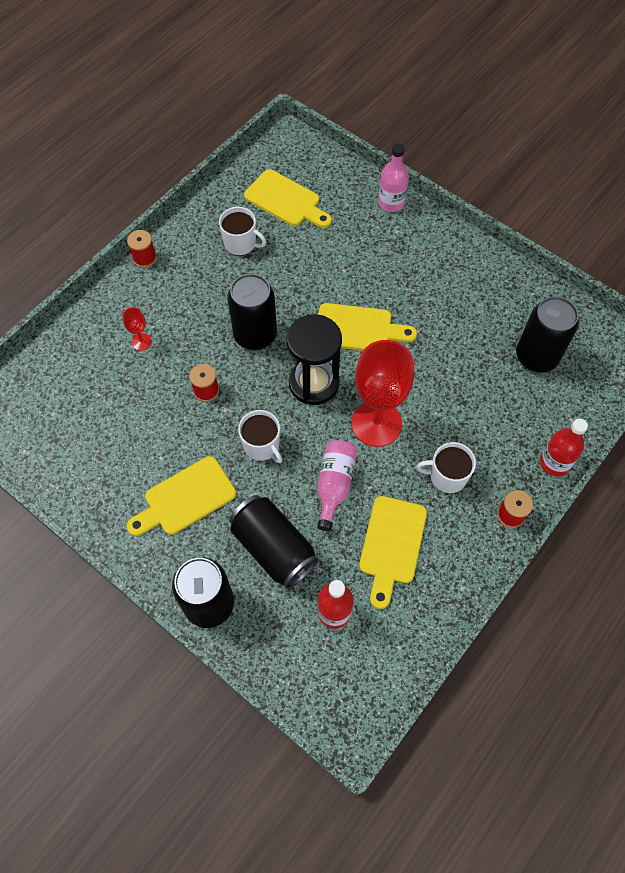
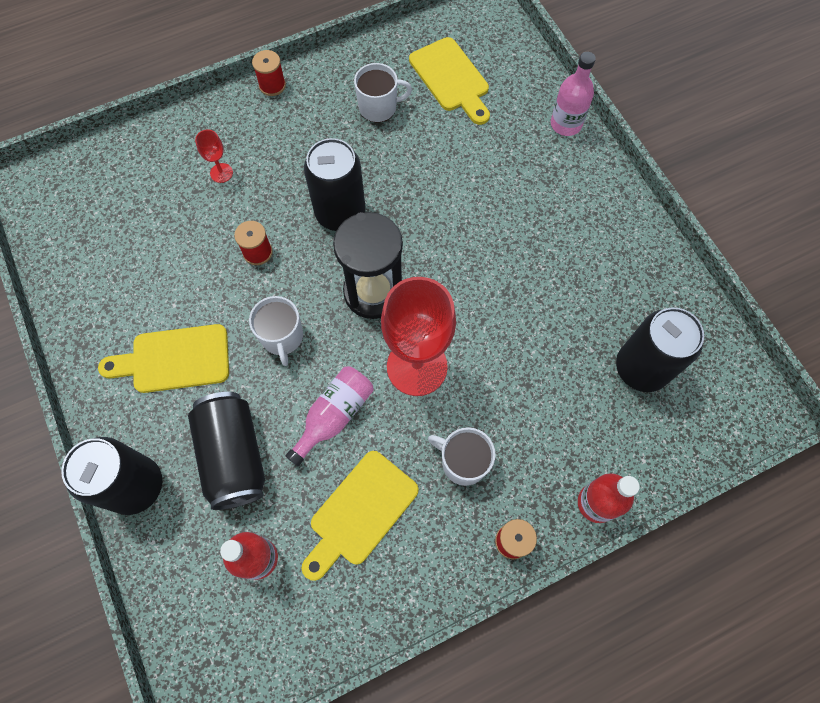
camera: 25 degrees right, 5 degrees up
(241, 243) = (379, 107): white mug -> white mug turned 60 degrees counterclockwise
(358, 329) = (454, 251): yellow cutting board -> none

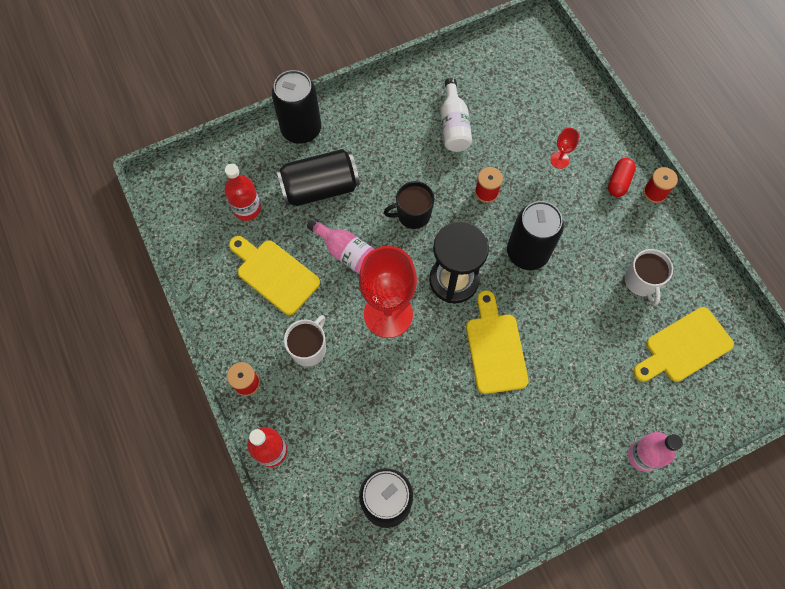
camera: 90 degrees right, 0 degrees up
(158, 286) = (454, 126): none -> white bottle
(174, 359) = (394, 143): yellow cutting board -> yellow cutting board (495, 348)
(256, 117) = (618, 182): none -> red capsule
(282, 337) = (412, 214): white mug -> black mug

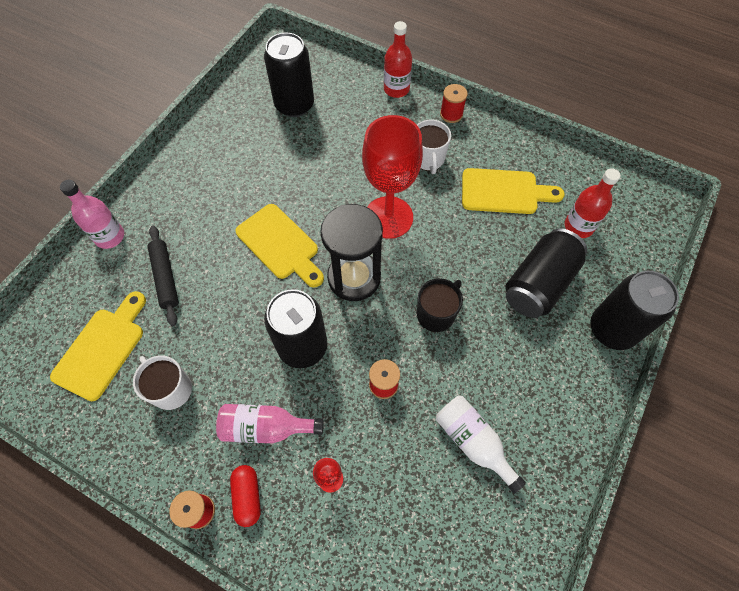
camera: 145 degrees right, 5 degrees down
(349, 254) = (461, 243): pink bottle -> pink bottle (266, 427)
(608, 379) = (165, 278): none -> black rolling pin

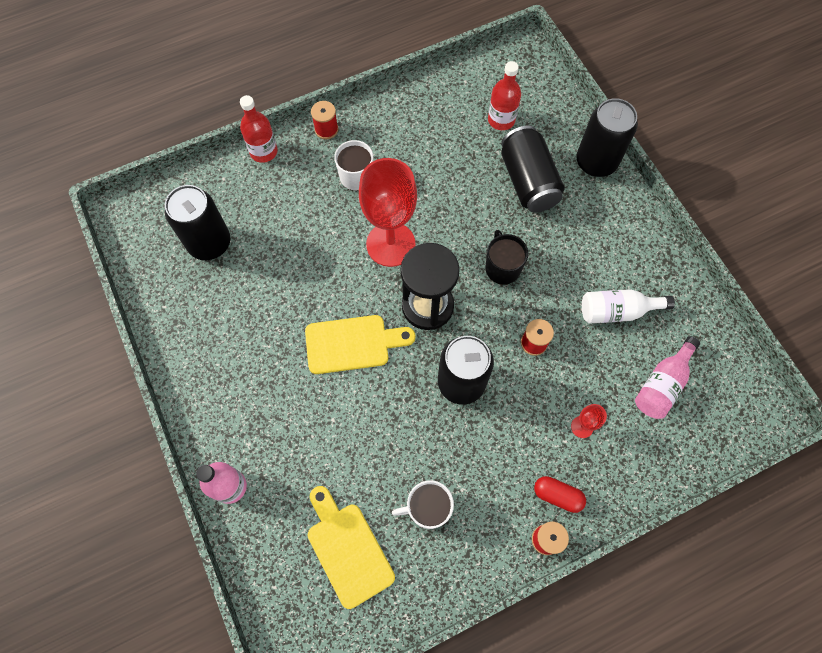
camera: 55 degrees left, 5 degrees up
(165, 278) = (314, 458): black rolling pin -> none
(266, 427) = (511, 451): pink bottle -> pink bottle (662, 385)
(504, 192) = (432, 146): yellow cutting board -> none

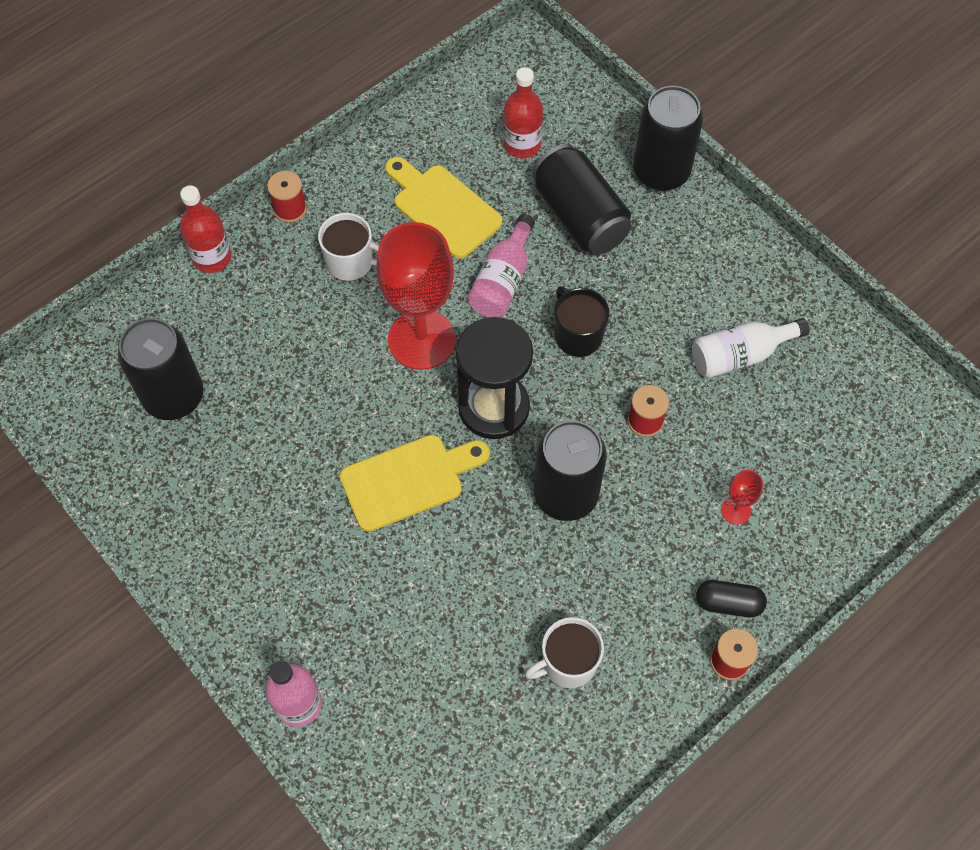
camera: 15 degrees left, 5 degrees down
(347, 549) = (478, 741): yellow cutting board -> yellow cutting board (443, 208)
(557, 495) = (728, 603): red capsule -> black capsule
(662, 385) = (821, 433): pink bottle -> pink bottle (502, 280)

